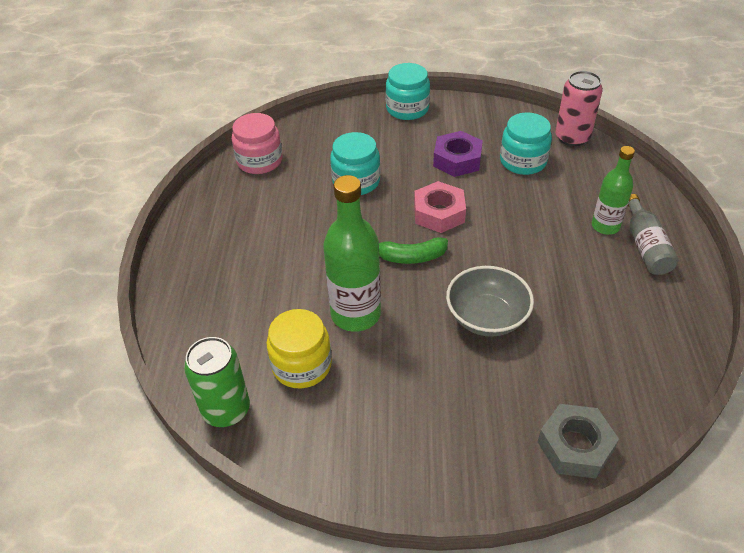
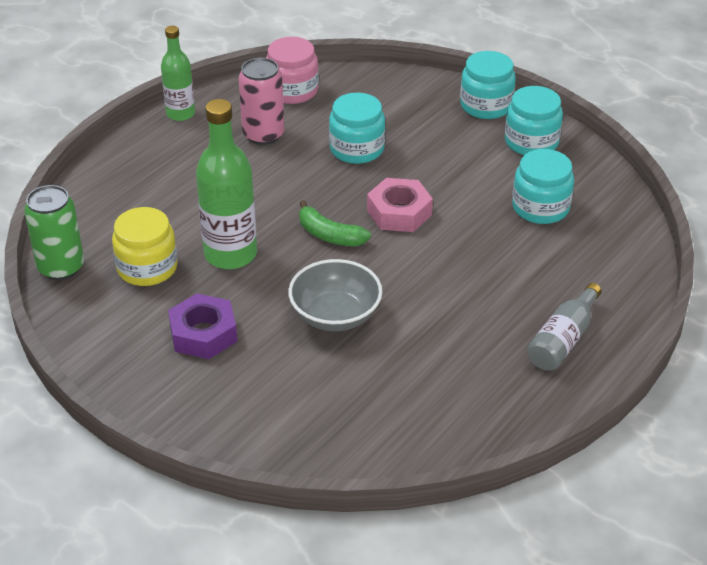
camera: 35 degrees right, 5 degrees down
(457, 160) = (476, 175): purple nut -> purple nut (203, 334)
(464, 120) = (531, 142): none -> turquoise jar
(572, 137) = (623, 210): pink can -> pink can (263, 135)
(575, 446) = (288, 443): grey nut -> none
(605, 226) = (545, 303): green bottle -> green bottle (180, 114)

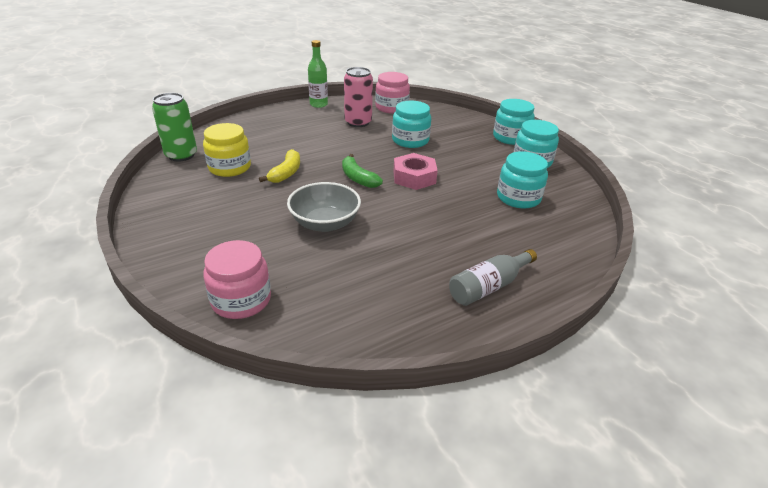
camera: 20 degrees right, 5 degrees down
(203, 334) = (228, 210): purple nut -> none
(230, 254) = (286, 173): green bottle -> yellow banana
(314, 440) = (241, 300): none -> pink jar

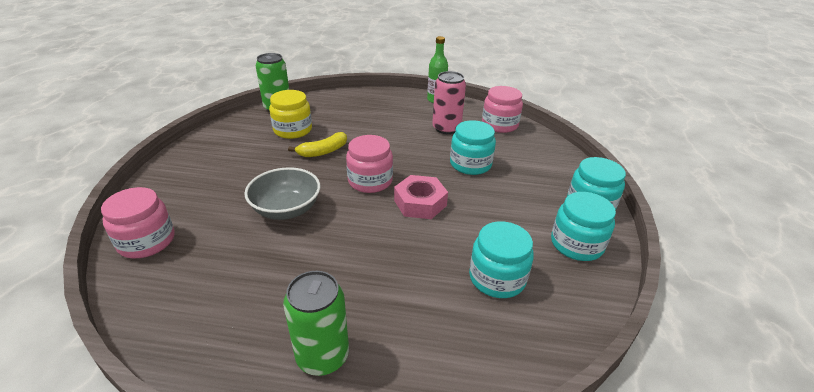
camera: 40 degrees right, 0 degrees up
(358, 178) = (370, 181): green banana -> pink jar
(488, 286) = (322, 356): grey bottle -> green can

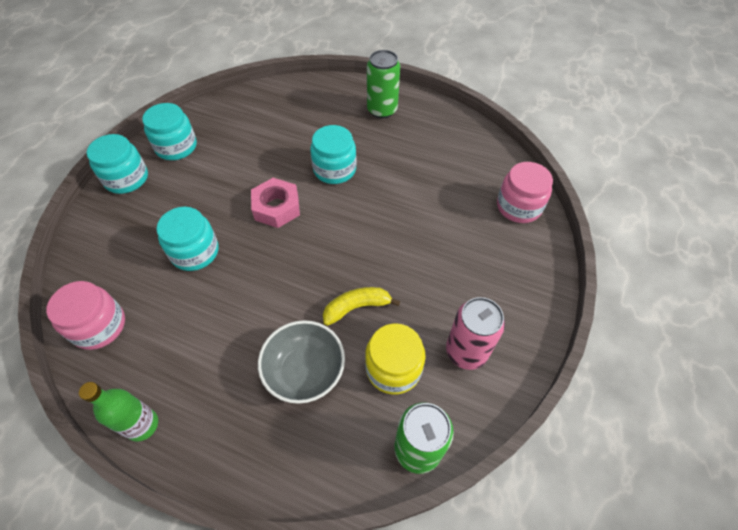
camera: 165 degrees left, 20 degrees up
(286, 209) = (402, 221): grey bowl -> grey bowl (305, 371)
(370, 181) = (314, 245): pink jar -> none
(446, 128) = (178, 331): pink can -> pink can (466, 351)
(497, 278) = (255, 133): turquoise jar -> turquoise jar (334, 169)

